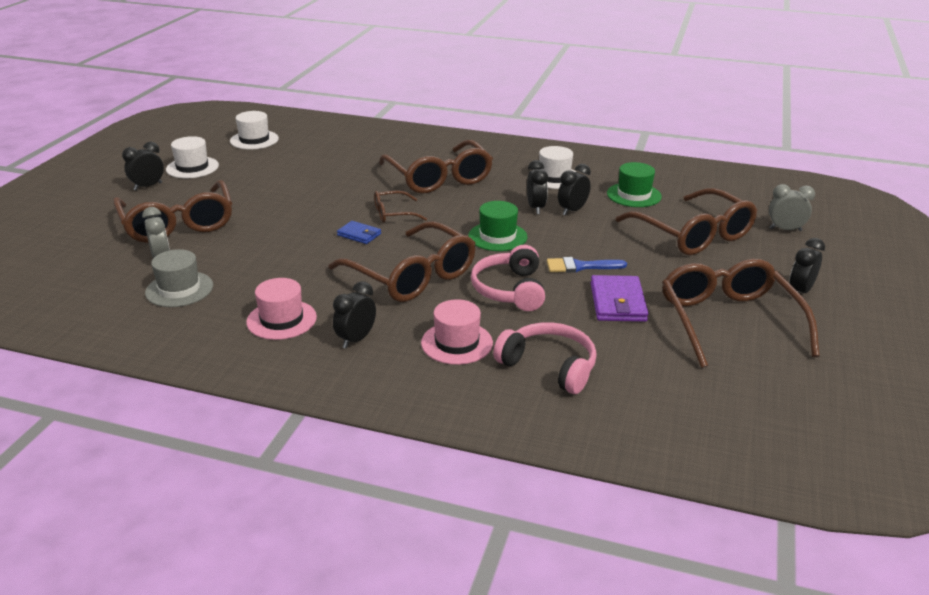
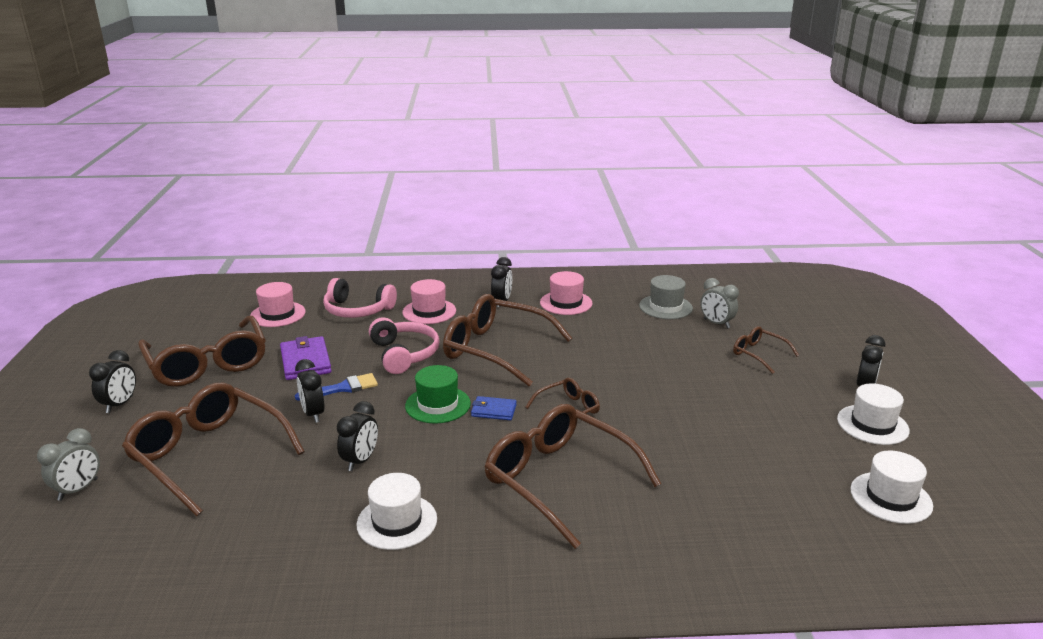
camera: 160 degrees right, 5 degrees down
(178, 224) = (758, 354): brown glasses -> brown glasses, size x0.49
(359, 234) = (579, 378): blue wallet -> blue wallet (493, 410)
(536, 208) = (408, 455): black clock -> black clock (313, 414)
(634, 195) = (275, 510): green hat -> none
(659, 382) = (278, 314): none -> pink hat
(785, 229) = (78, 490): grey clock -> grey clock turned 45 degrees counterclockwise

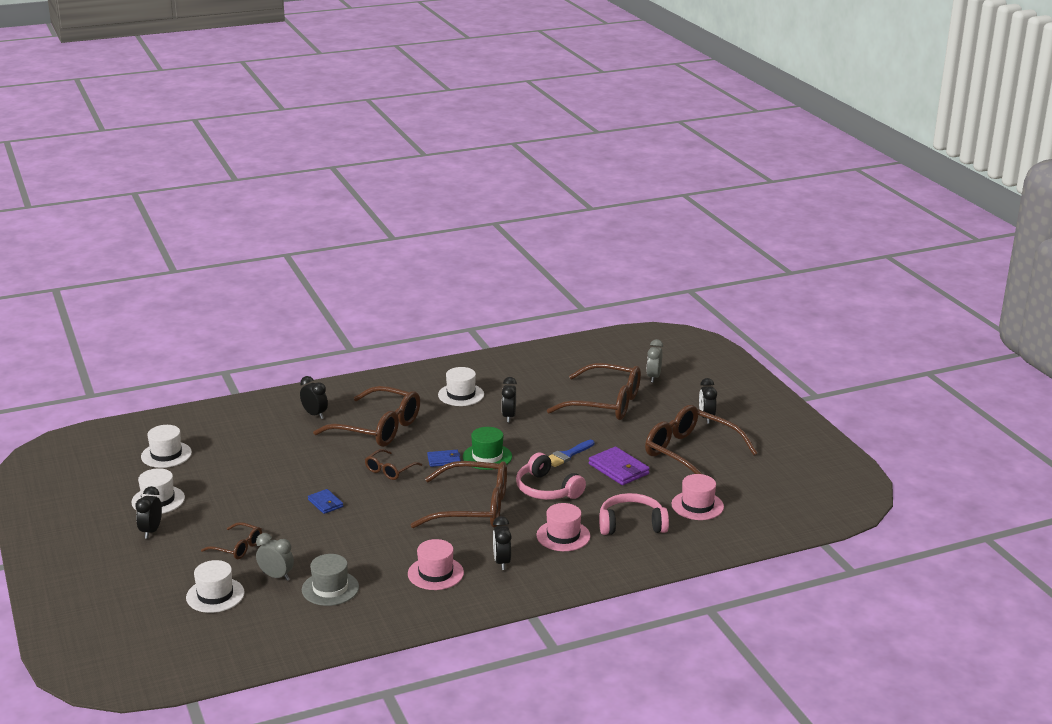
camera: 160 degrees right, 0 degrees up
(313, 414) = (568, 435): black clock -> black clock (315, 414)
(658, 383) = (325, 503): none -> blue wallet
(774, 318) = (215, 595): none -> white hat

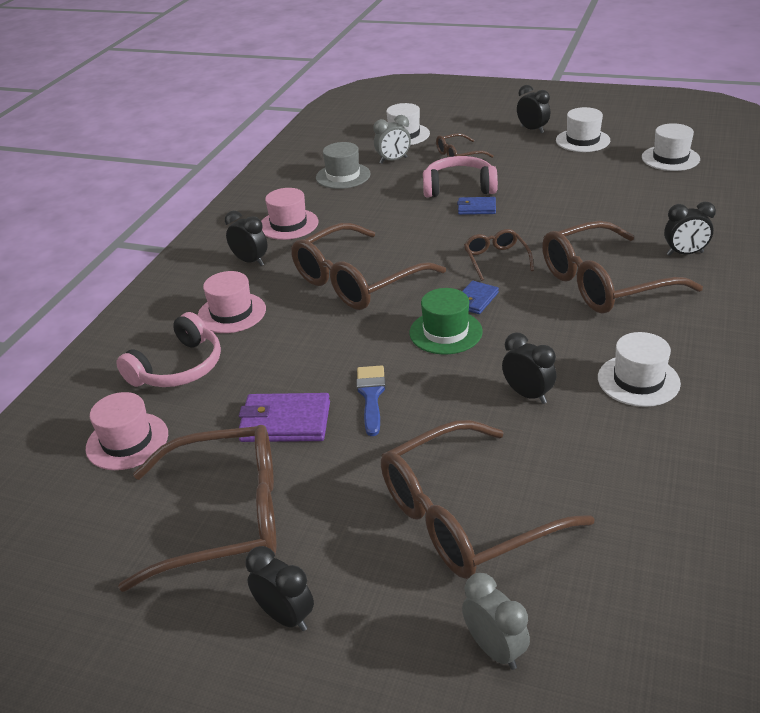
camera: 135 degrees right, 10 degrees up
(547, 489) = (322, 342): pink headphones -> pink headphones (459, 187)

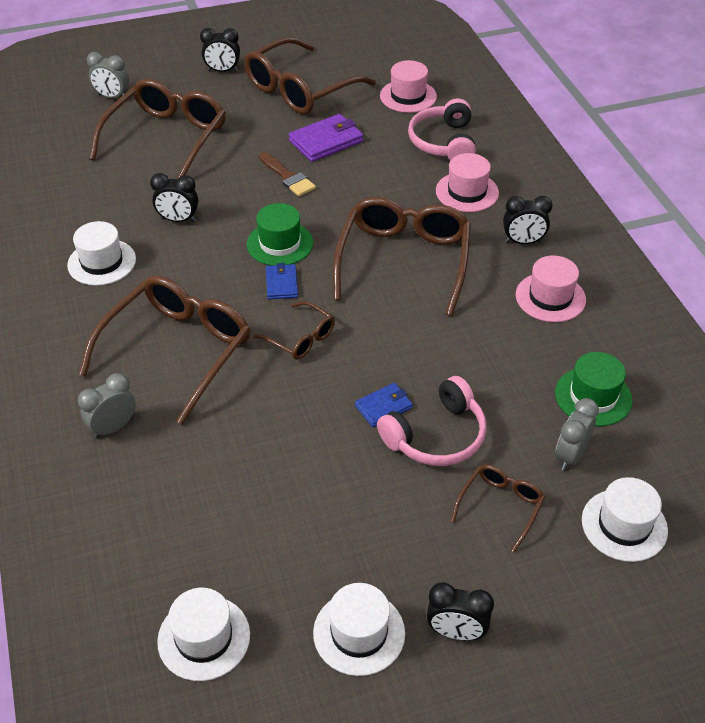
camera: 140 degrees right, 10 degrees up
(343, 176) = (593, 396): grey hat -> green hat
(371, 395) = (288, 177): blue brush -> brown brush
(685, 254) = (113, 427): black clock -> grey clock

